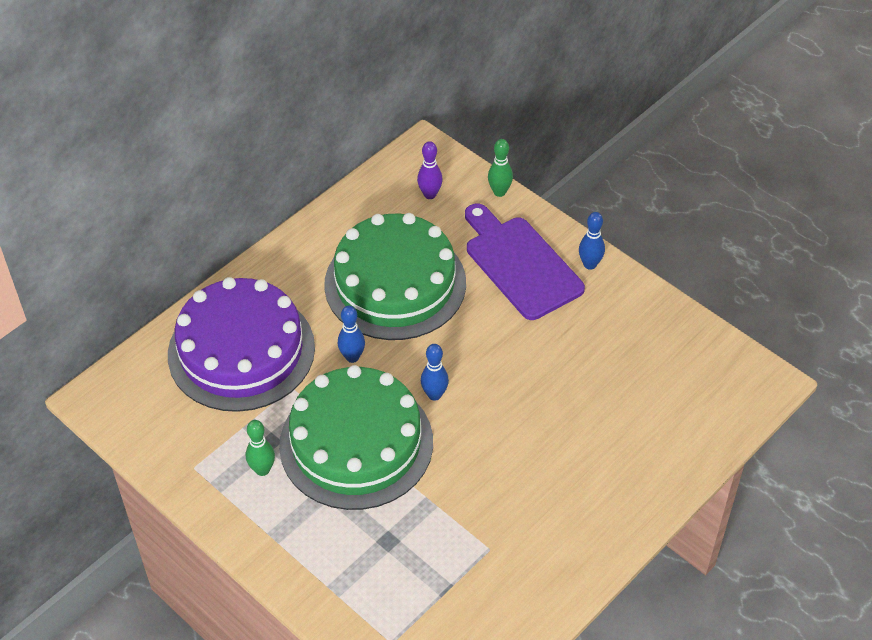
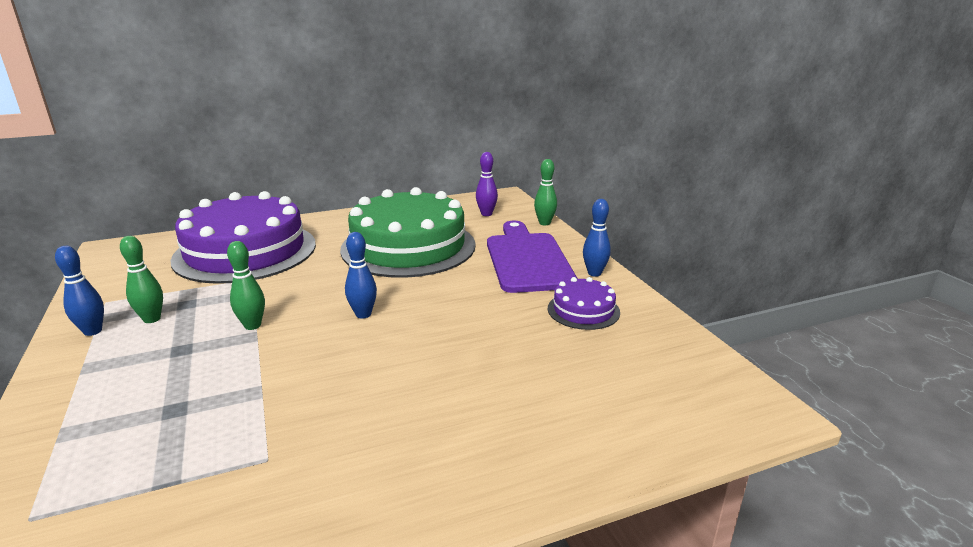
camera: 25 degrees right, 25 degrees down
(352, 357) = (323, 275): blue bowling pin -> blue bowling pin (93, 331)
(356, 443) = (252, 325): green cake -> green bowling pin
(606, 321) = (583, 310): none -> purple cake

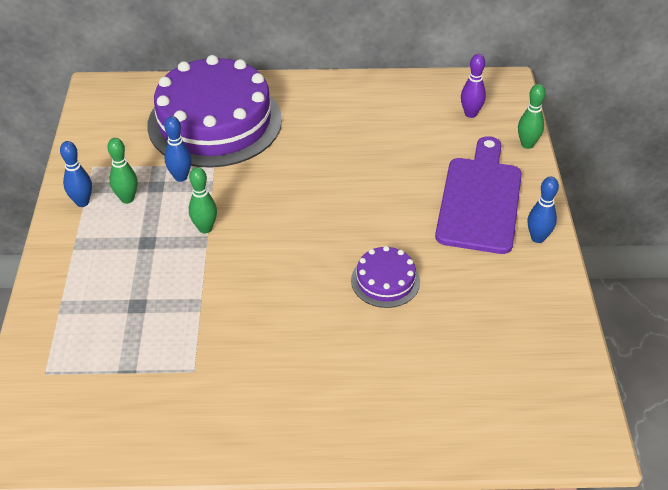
camera: 20 degrees right, 20 degrees up
(363, 314) = (299, 238): blue bowling pin -> blue bowling pin (180, 177)
(408, 246) = (369, 151): green cake -> none
(583, 310) = (498, 286): purple cake -> purple cake (385, 280)

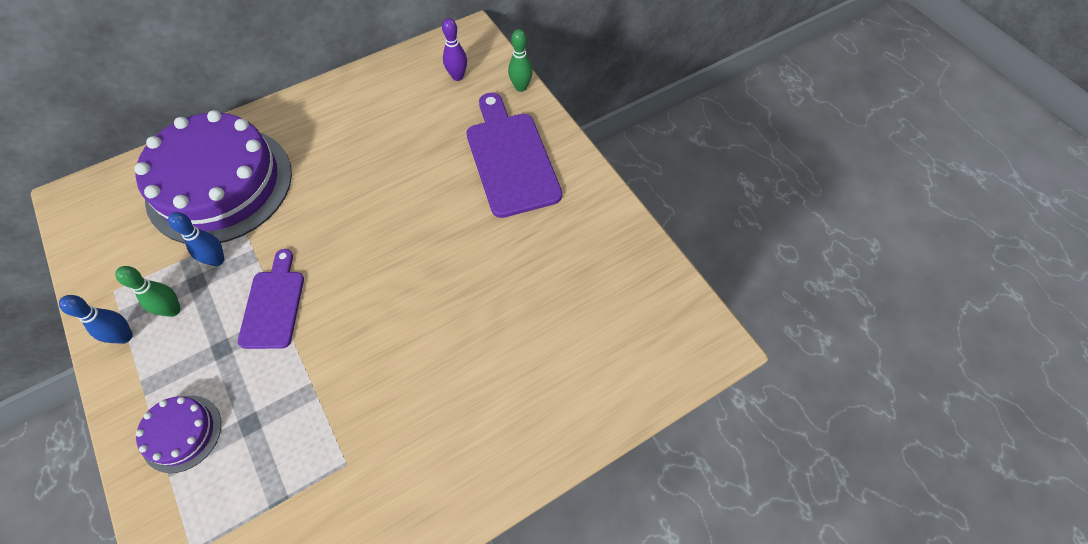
camera: 30 degrees left, 15 degrees up
(205, 228) = (273, 305): green bowling pin -> purple cutting board
(385, 280) = (473, 278): purple cake -> purple cake (181, 433)
(537, 238) = (577, 174): blue bowling pin -> none

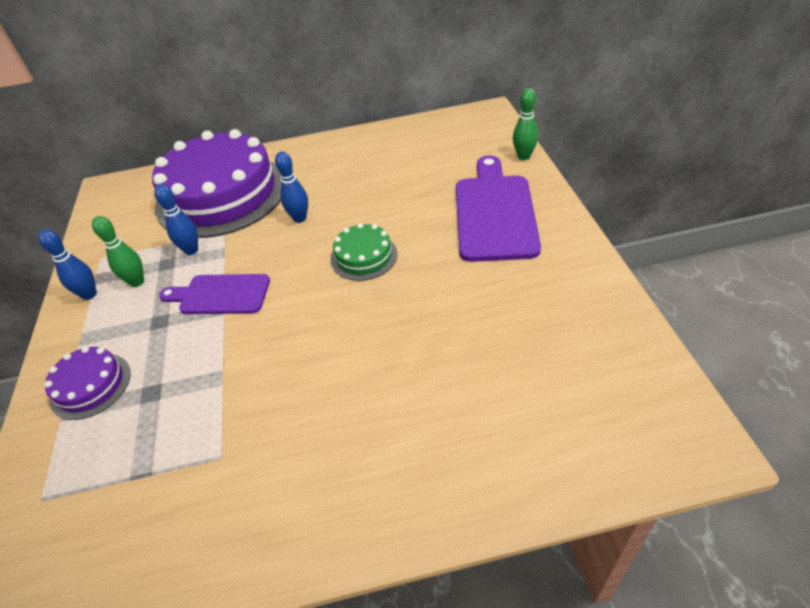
camera: 25 degrees right, 15 degrees down
(273, 305) = (220, 295): purple cutting board -> purple cutting board turned 105 degrees counterclockwise
(320, 199) = (300, 218): none -> blue bowling pin
(402, 232) = (364, 256): none -> green cake
(457, 76) = (463, 142): purple bowling pin -> none

